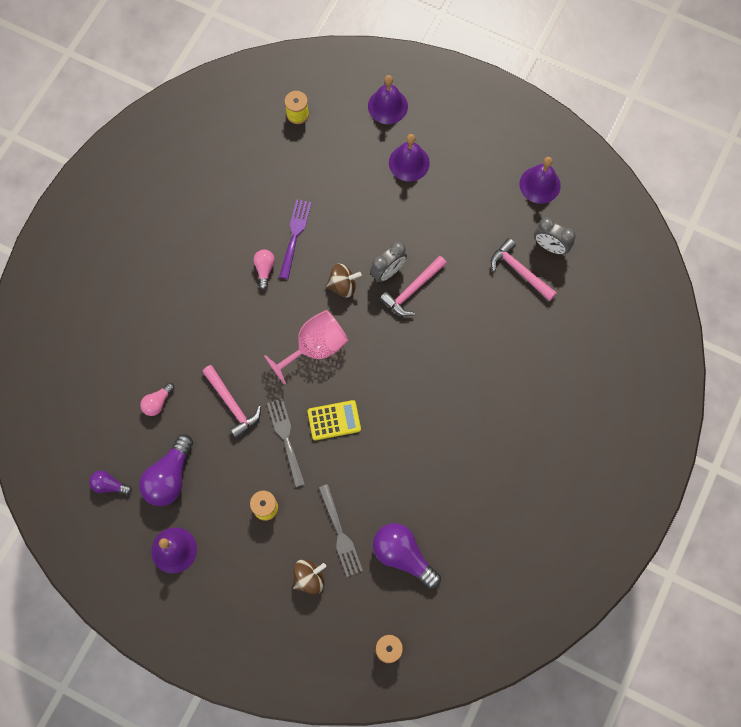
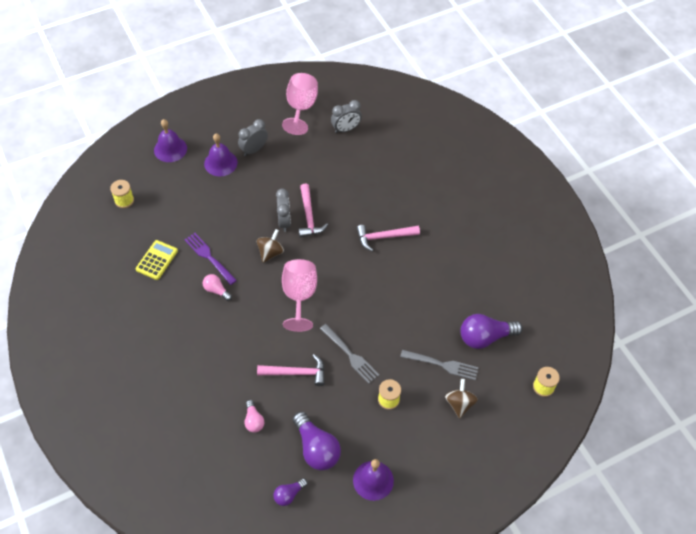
camera: 55 degrees left, 15 degrees down
(286, 439) = (350, 355): grey fork -> grey fork turned 150 degrees counterclockwise
(334, 420) = (360, 318): yellow calculator -> yellow calculator (157, 260)
(450, 180) = (254, 150): none -> grey clock
(520, 271) = (348, 154): pink hammer -> pink hammer (384, 237)
(540, 184) = (301, 108): purple bell -> pink goblet

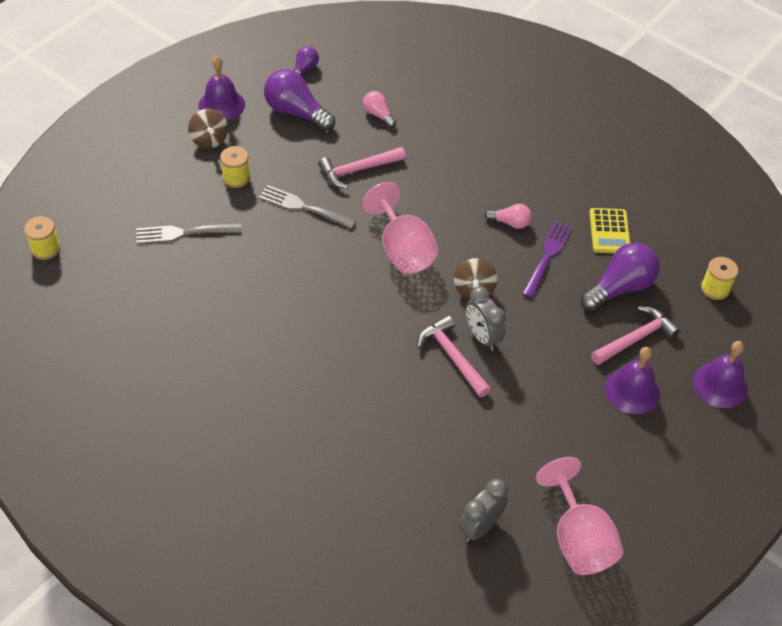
camera: 155 degrees right, 5 degrees down
(209, 257) = (547, 257): purple fork -> purple fork turned 90 degrees counterclockwise
(254, 150) = (600, 431): grey clock -> none
(384, 237) = (329, 365): pink hammer -> pink hammer (635, 338)
(459, 404) = (148, 199): brown spinning top -> brown spinning top (209, 140)
(485, 337) = (137, 281): purple light bulb -> purple light bulb (620, 288)

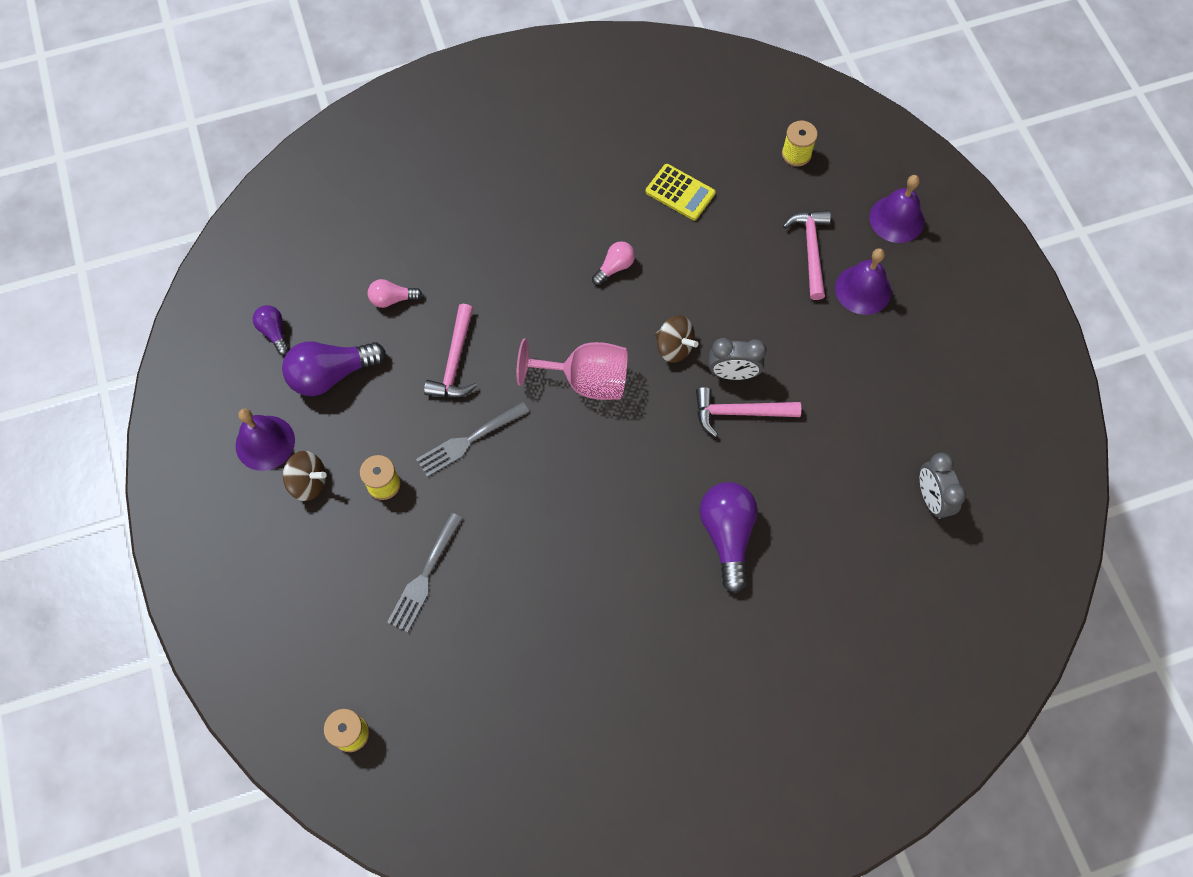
camera: 55 degrees left, 15 degrees up
(547, 257) = (676, 262): purple fork -> none
(578, 539) = (984, 427): pink goblet -> none
(620, 288) = (748, 226): purple light bulb -> purple light bulb (727, 535)

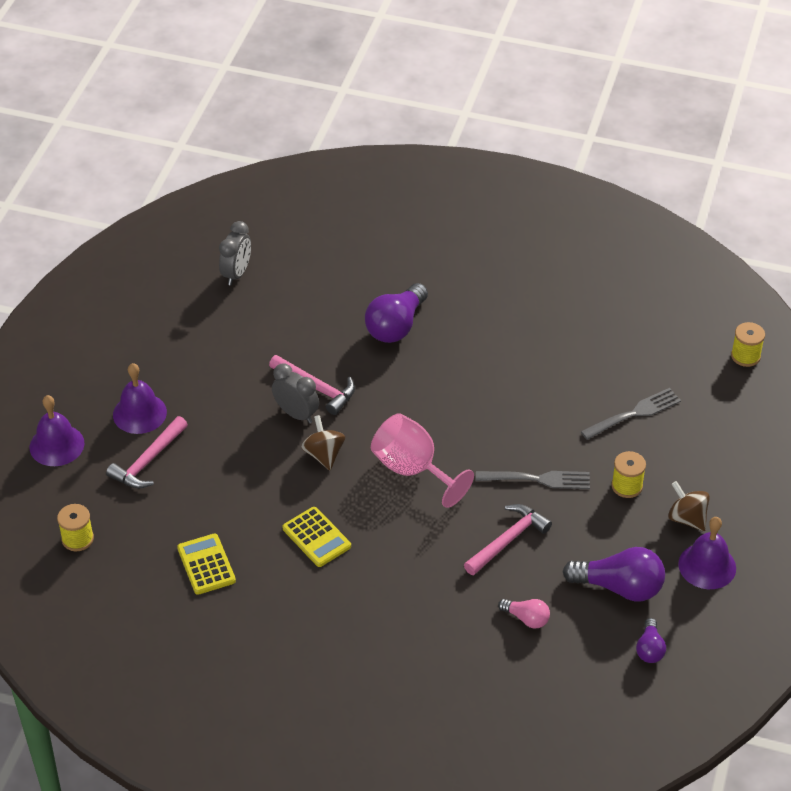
camera: 145 degrees left, 20 degrees down
(615, 267) = (316, 537): pink light bulb -> yellow calculator

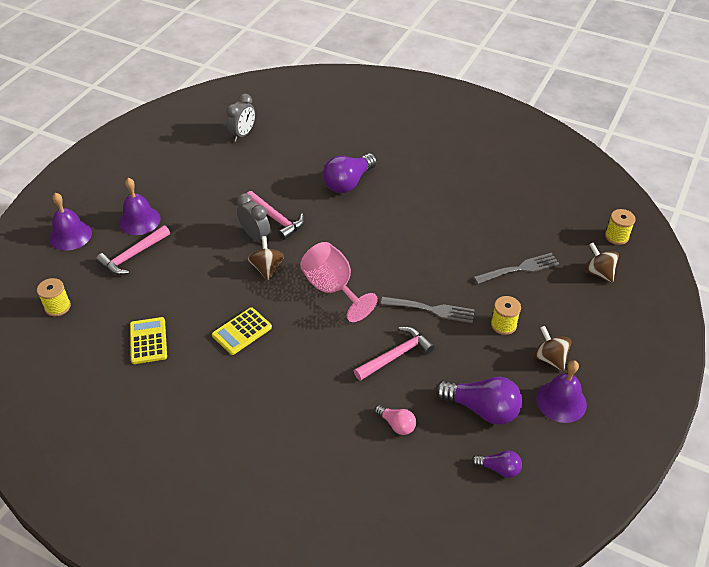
camera: 10 degrees right, 0 degrees up
(316, 537) = (242, 331): yellow calculator -> yellow calculator turned 75 degrees clockwise
(649, 649) = (499, 468): purple light bulb -> purple light bulb turned 90 degrees counterclockwise
(729, 406) = (598, 273): none -> brown spinning top

